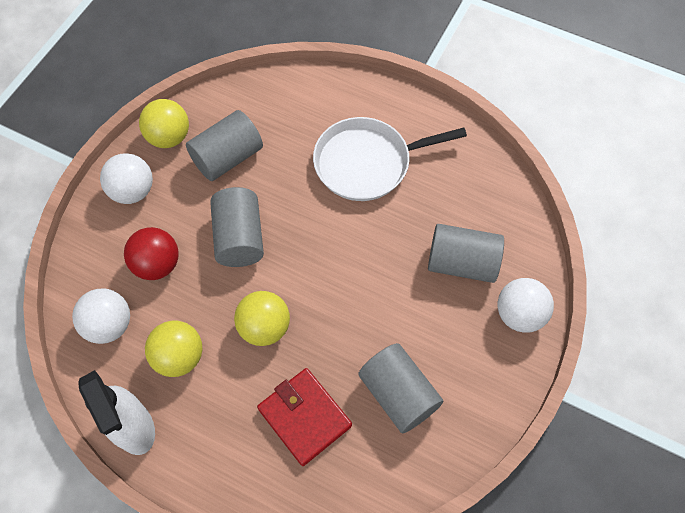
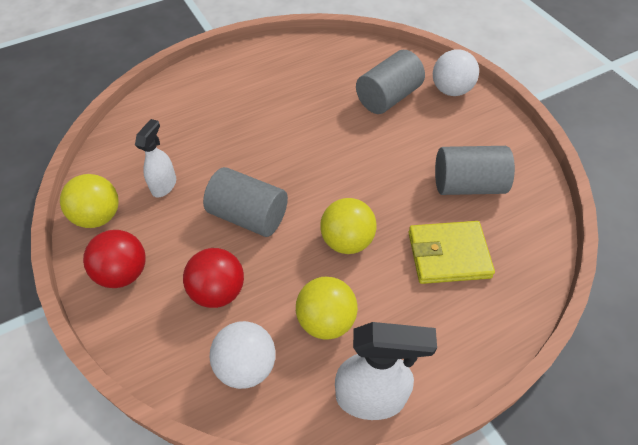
camera: 55 degrees left, 10 degrees down
(133, 191) = (123, 273): white ball -> red ball
(227, 157) = (164, 185): grey cylinder -> white spray bottle
(304, 417) = (448, 255): red wallet -> yellow wallet
(367, 163) = (259, 104): white pan -> none

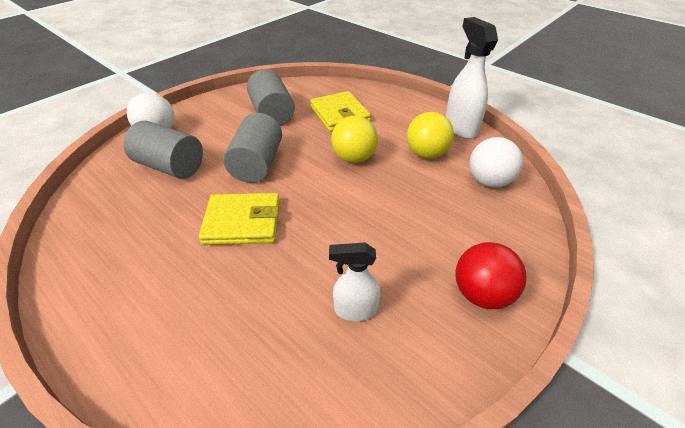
camera: 110 degrees left, 10 degrees down
(98, 216) = (435, 361): yellow ball -> none
(218, 291) = (447, 215): red ball -> none
(248, 216) = (360, 221): grey cylinder -> grey cylinder (257, 164)
(289, 136) = (242, 222): none -> yellow wallet

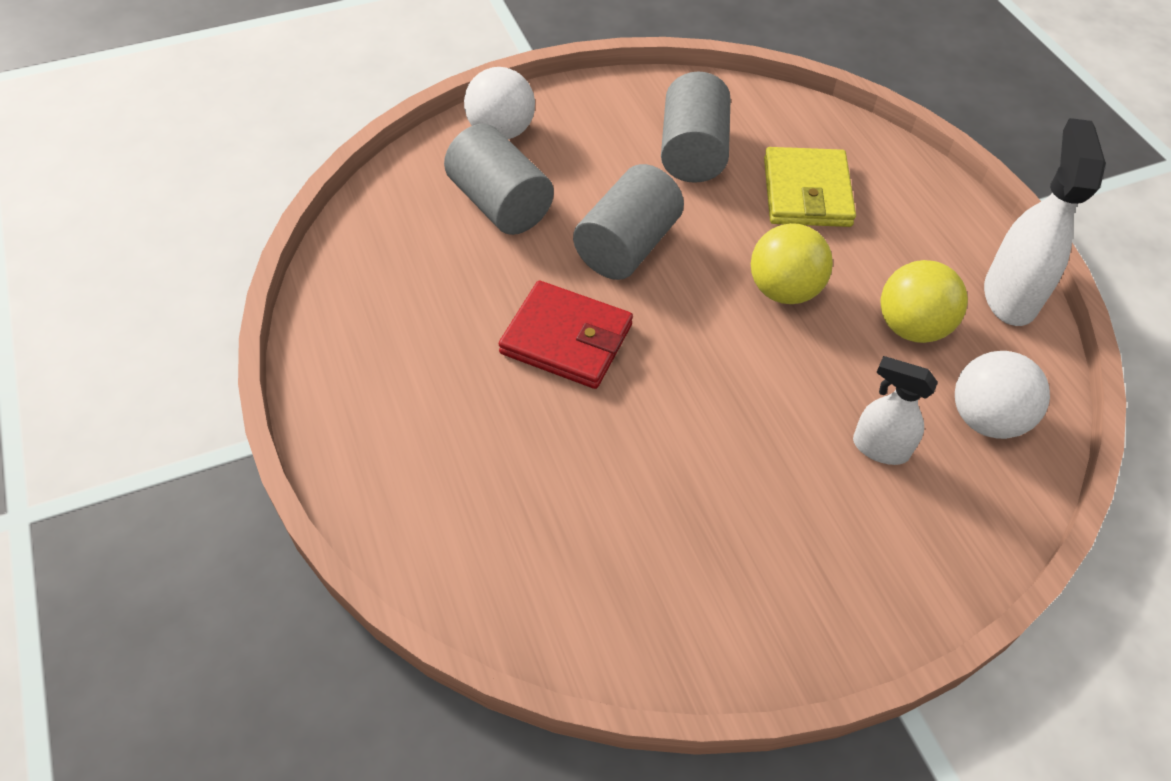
camera: 25 degrees right, 10 degrees up
(242, 222) = (566, 339): yellow wallet -> red wallet
(355, 310) = (658, 529): white spray bottle -> white spray bottle (879, 448)
(481, 294) = (845, 584): red ball -> none

